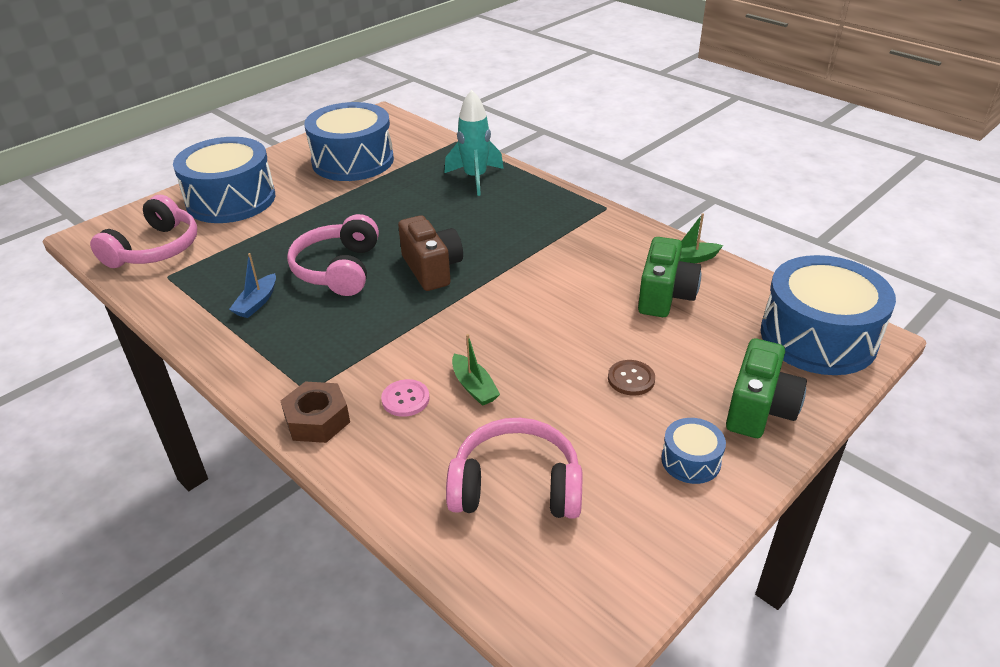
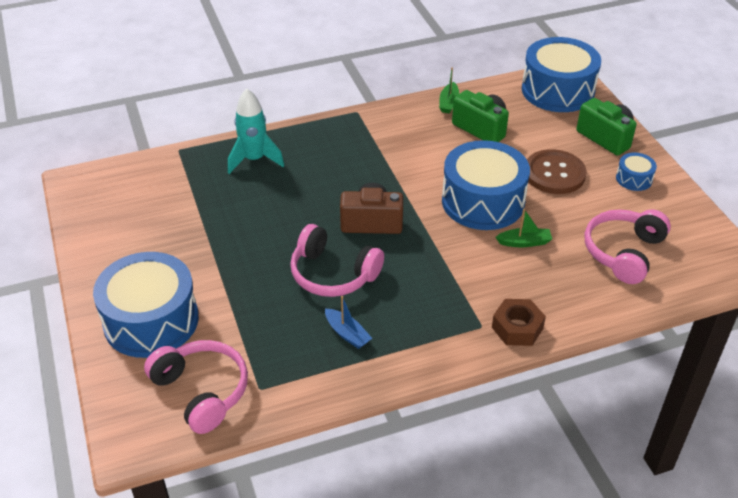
camera: 65 degrees left, 5 degrees up
(353, 161) = (152, 222): blue drum -> blue drum (483, 201)
(405, 399) = (519, 278): pink button -> none
(631, 379) = (554, 174): brown button -> brown button, size x1.93

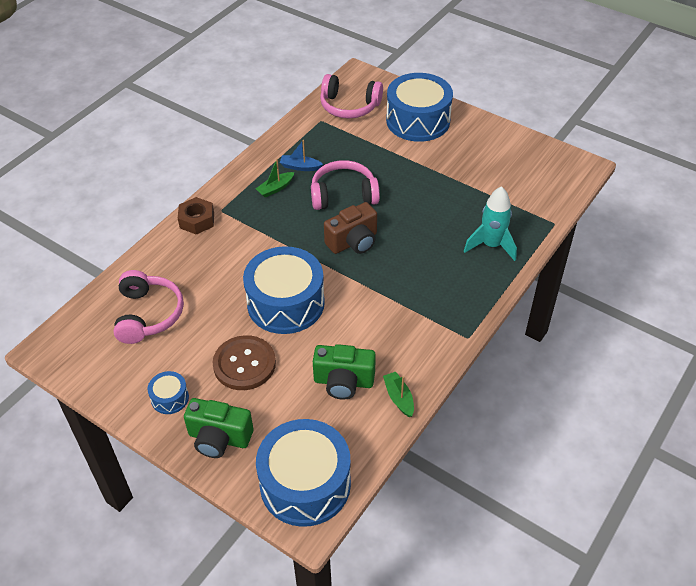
camera: 145 degrees right, 5 degrees up
(524, 242) = (230, 284): green boat -> green boat (275, 188)

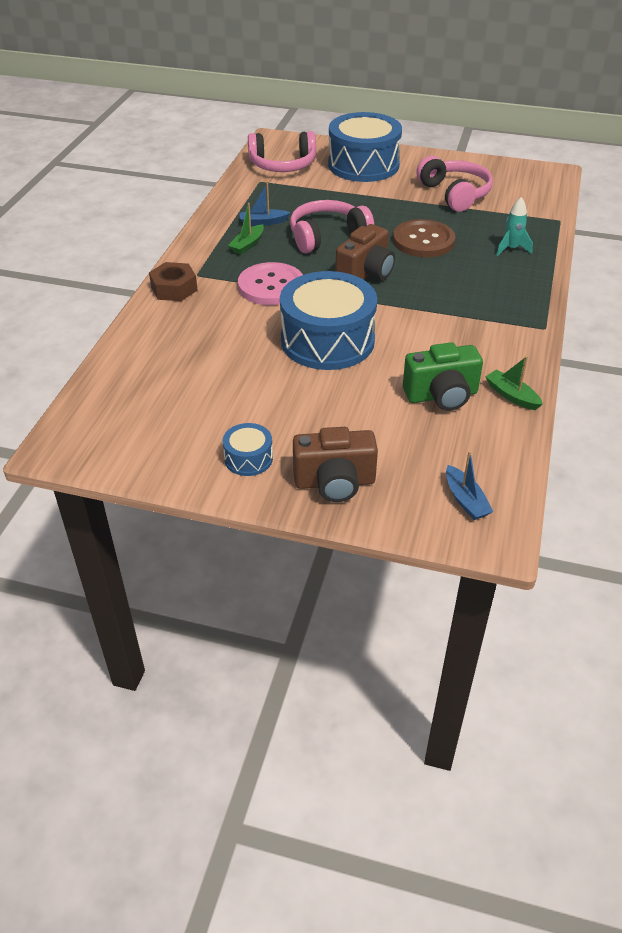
camera: 20 degrees left, 5 degrees down
(148, 314) = (170, 385): pink headphones -> pink headphones (455, 194)
(219, 438) = (334, 482): green camera -> brown camera
(244, 364) = (317, 405): brown button -> brown button (423, 241)
(271, 236) = (271, 286): none -> pink button
(305, 484) = (465, 500): blue drum -> blue boat
(491, 245) = (511, 249): turquoise rocket -> turquoise rocket, size x0.63

